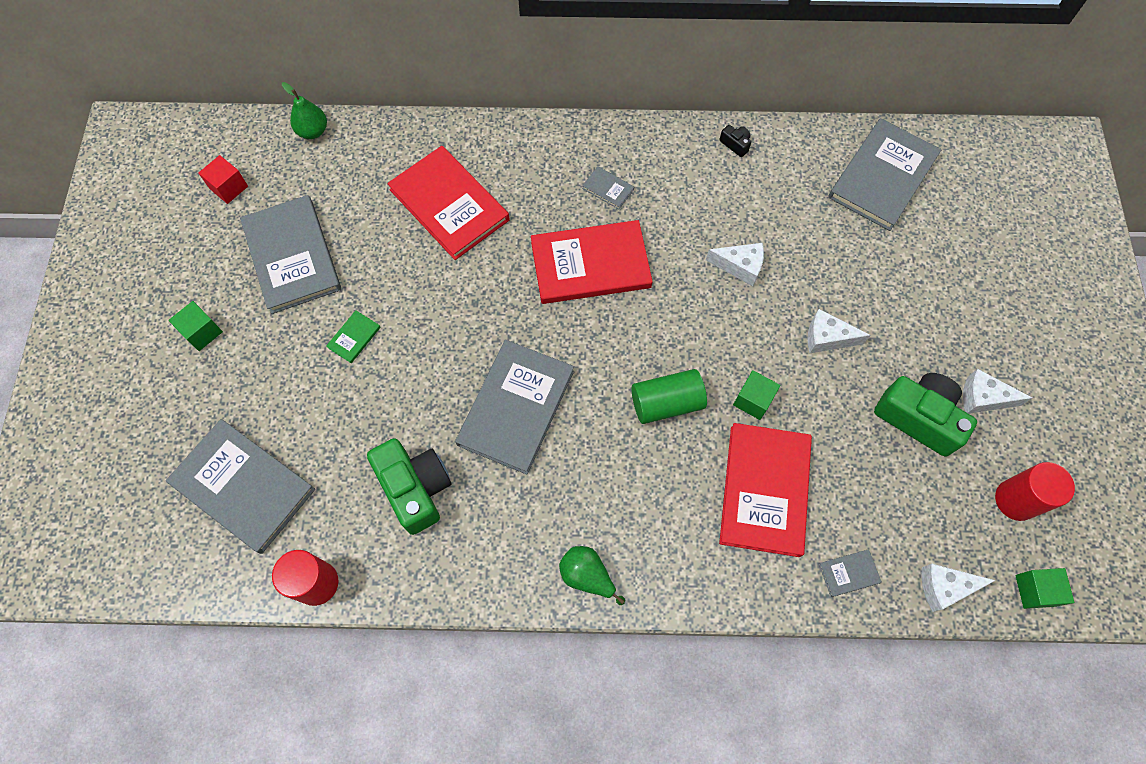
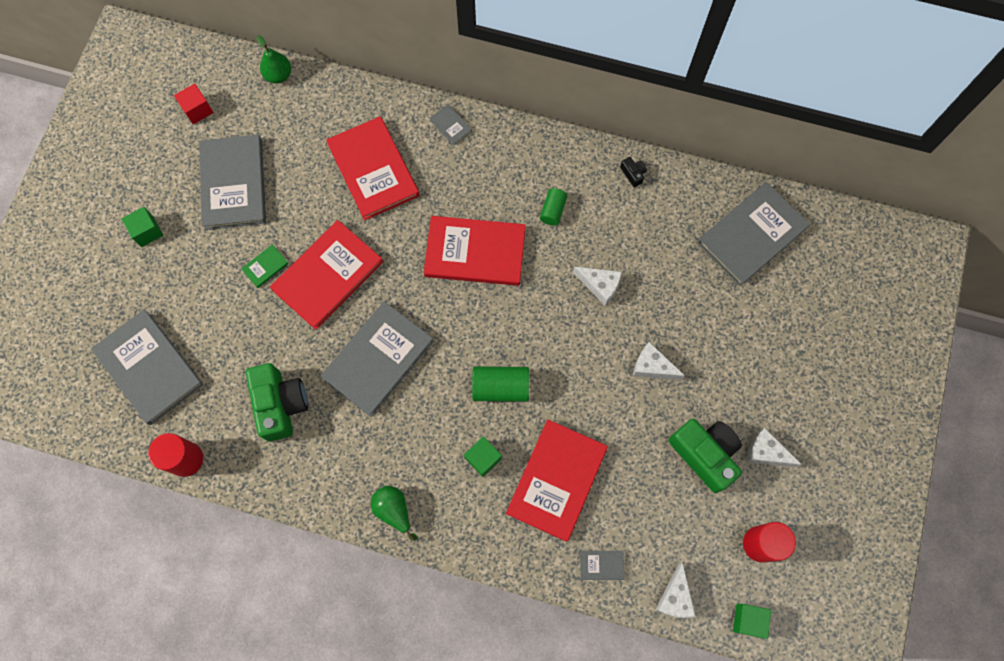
camera: 15 degrees right, 5 degrees up
(430, 330) = (328, 276): none -> red book
(608, 189) = (510, 188): grey book -> grey book (450, 125)
(662, 201) = (553, 211): none -> green cylinder
(753, 400) = (572, 404): green cube -> green cube (483, 458)
(944, 587) = (675, 597): white cheese -> white cheese turned 90 degrees counterclockwise

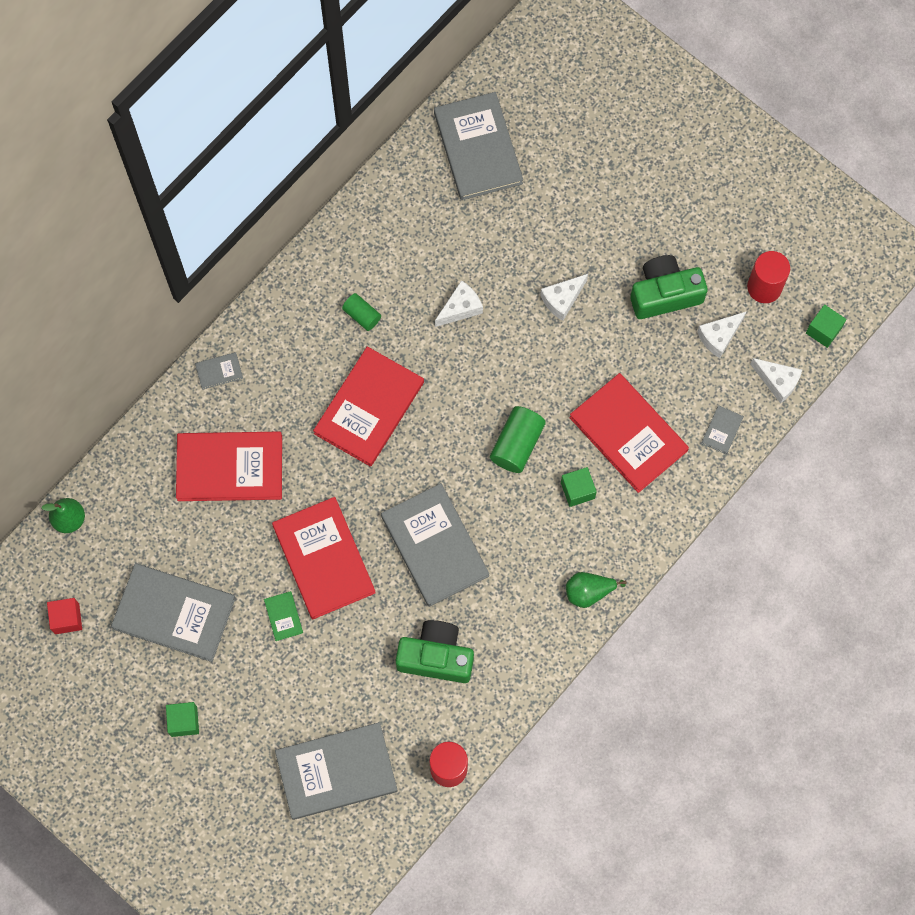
camera: 65 degrees left, 0 degrees up
(633, 174) = (361, 223): black camera -> none
(765, 452) = (687, 241): white cheese -> white cheese (719, 337)

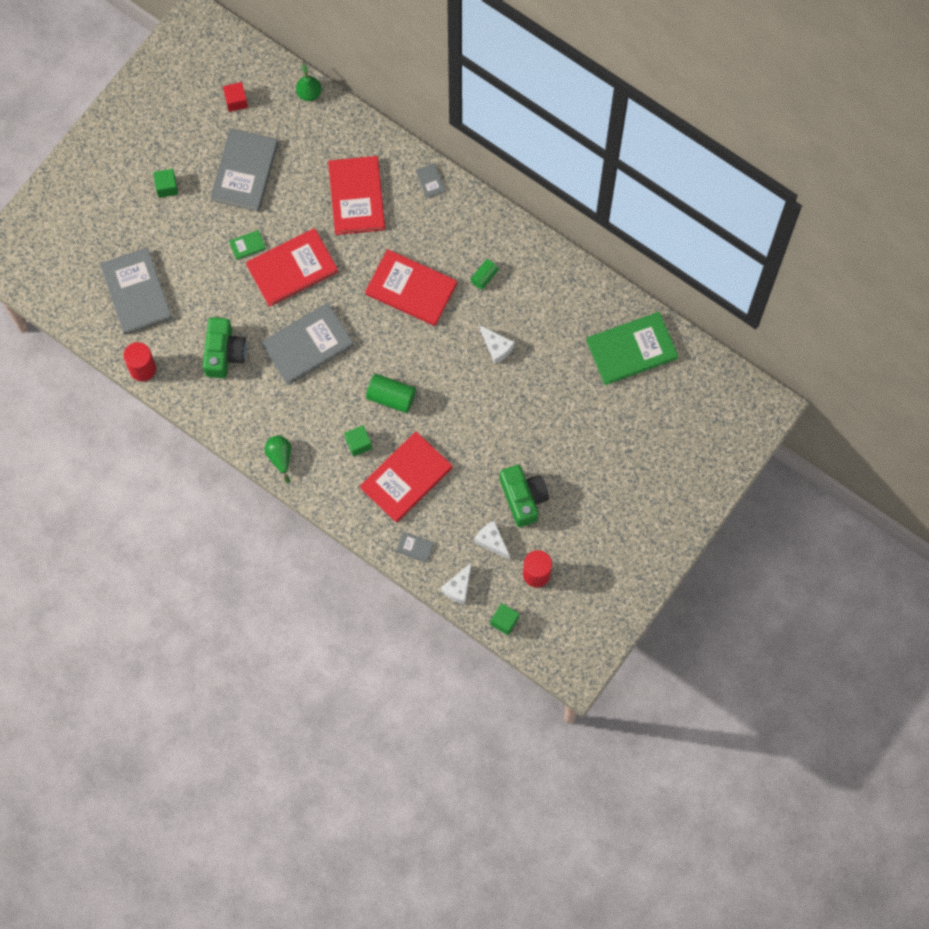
camera: 85 degrees right, 0 degrees up
(478, 148) = (631, 349): grey book -> green book
(562, 299) = (511, 422): white cheese -> none

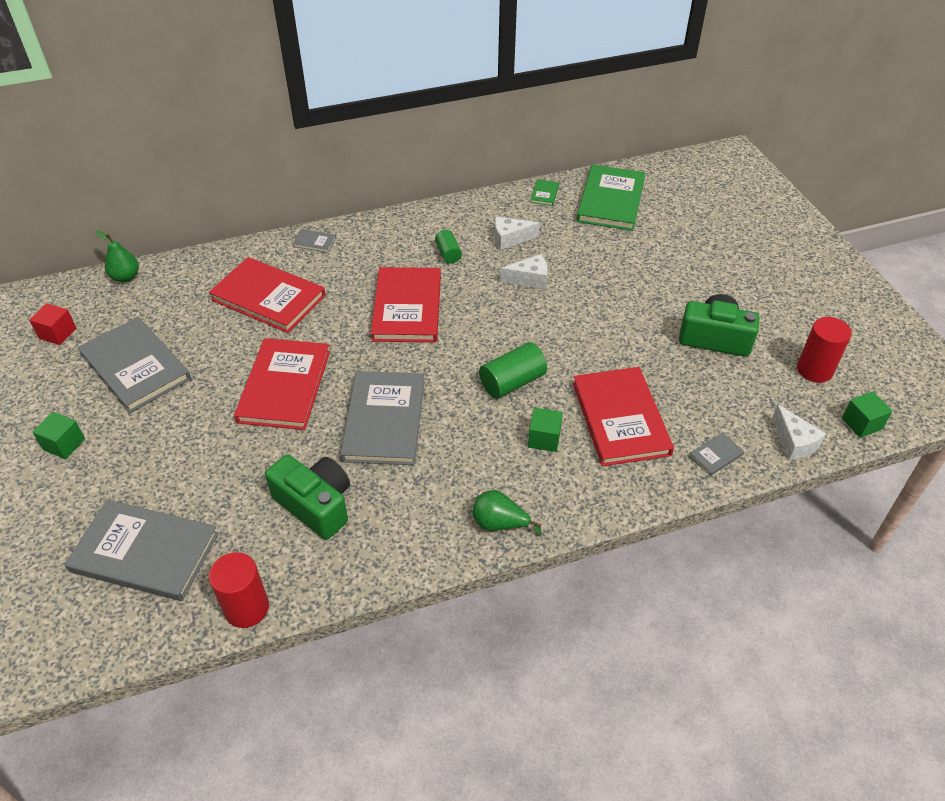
camera: 55 degrees left, 25 degrees down
(247, 245) = (215, 410): green book -> green book (544, 194)
(411, 289) = (407, 307): red book -> red book turned 60 degrees counterclockwise
(491, 541) = (751, 386): white cheese -> white cheese (510, 239)

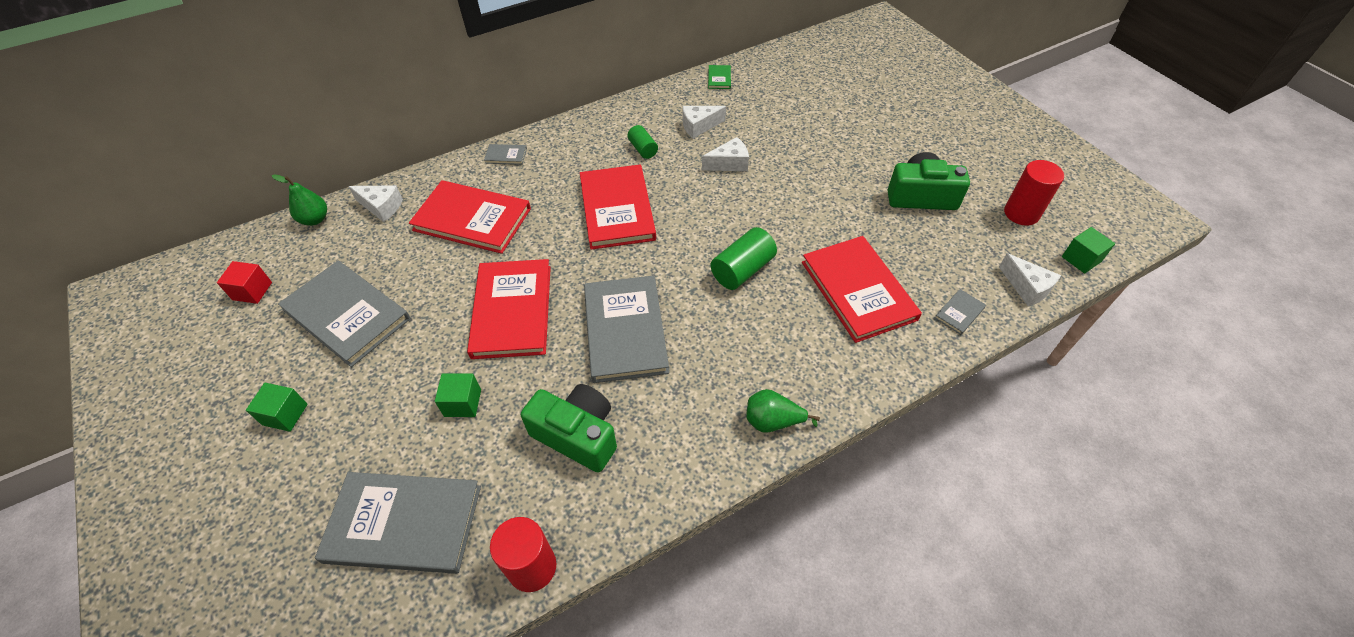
camera: 10 degrees left, 5 degrees up
(188, 274) = (381, 207): none -> white cheese
(544, 438) = (790, 323): green cube -> green cube (462, 403)
(611, 200) = (783, 77): green book -> none

